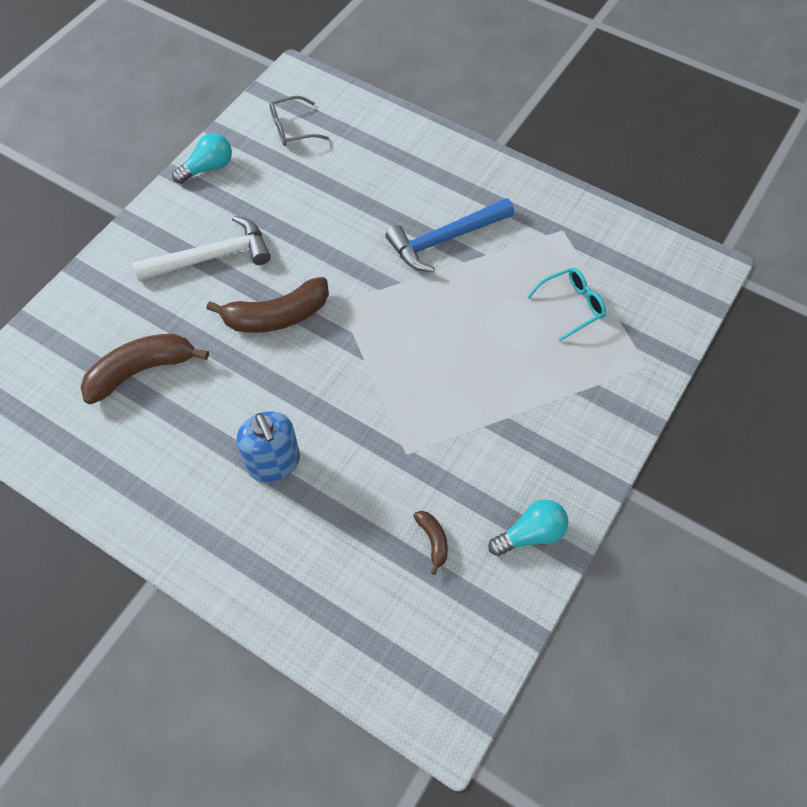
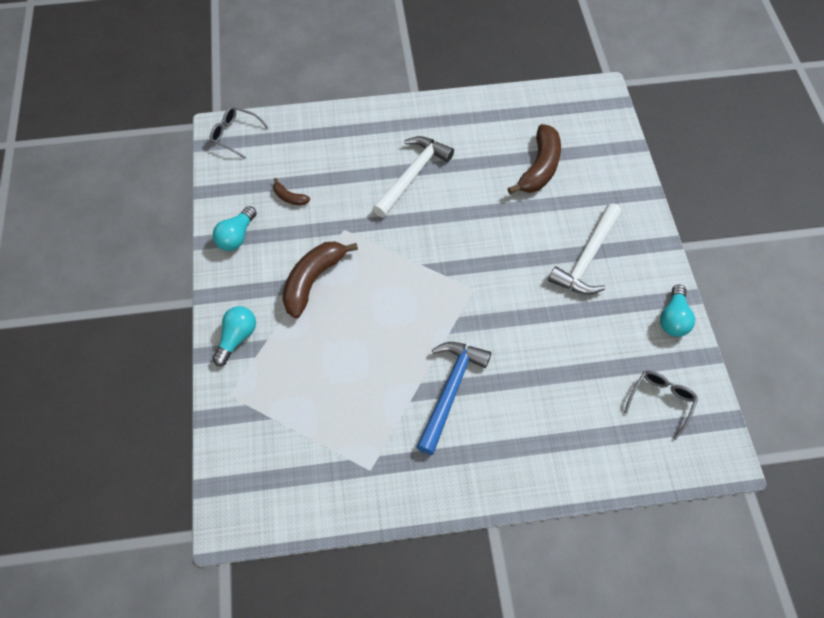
camera: 140 degrees right, 0 degrees up
(274, 463) = (413, 175): blue soap dispenser -> white hammer
(277, 316) = (502, 251): brown banana -> brown banana (313, 280)
(430, 698) = (235, 135): none -> grey glasses
(571, 306) = (315, 404): turquoise glasses -> none
(606, 415) = (237, 338): none -> turquoise light bulb

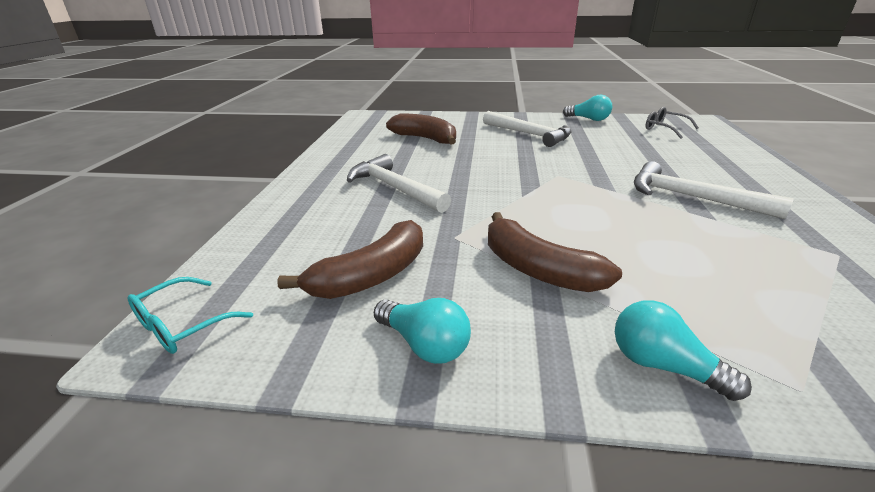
camera: 75 degrees left, 30 degrees down
(235, 135) = (183, 325): grey glasses -> turquoise glasses
(289, 197) = (372, 276): brown banana -> brown banana, size x2.10
(450, 391) = (691, 197): blue hammer -> white hammer

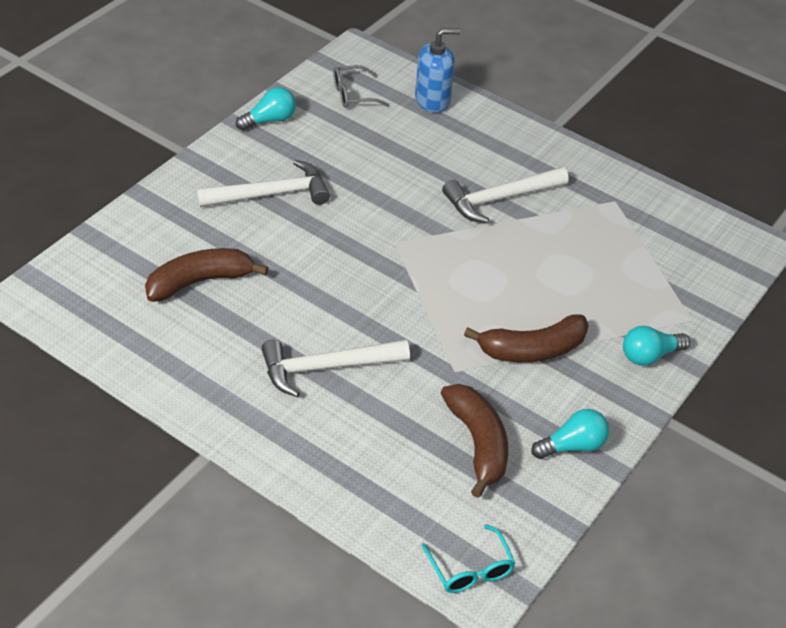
camera: 65 degrees left, 15 degrees up
(725, 148) = (432, 100): none -> blue soap dispenser

